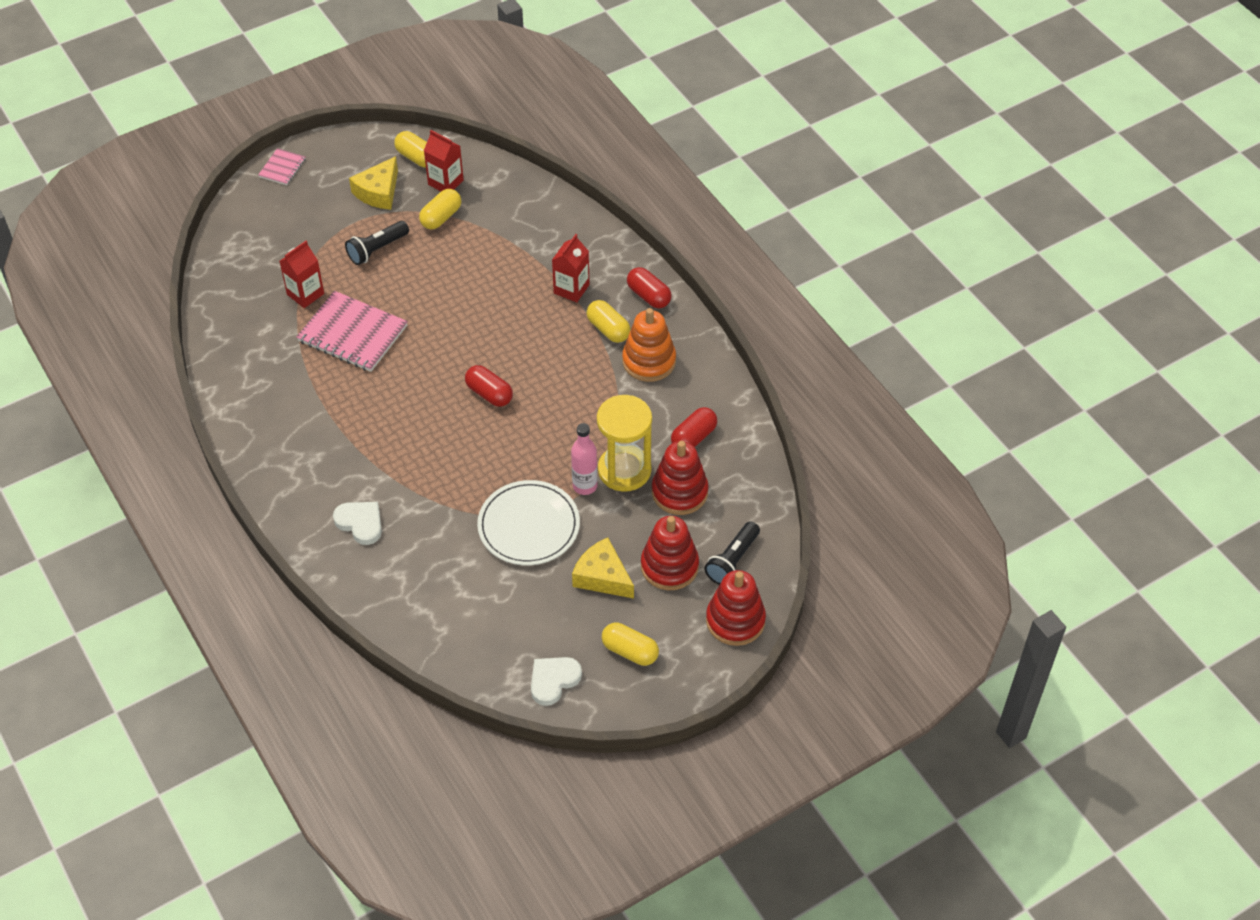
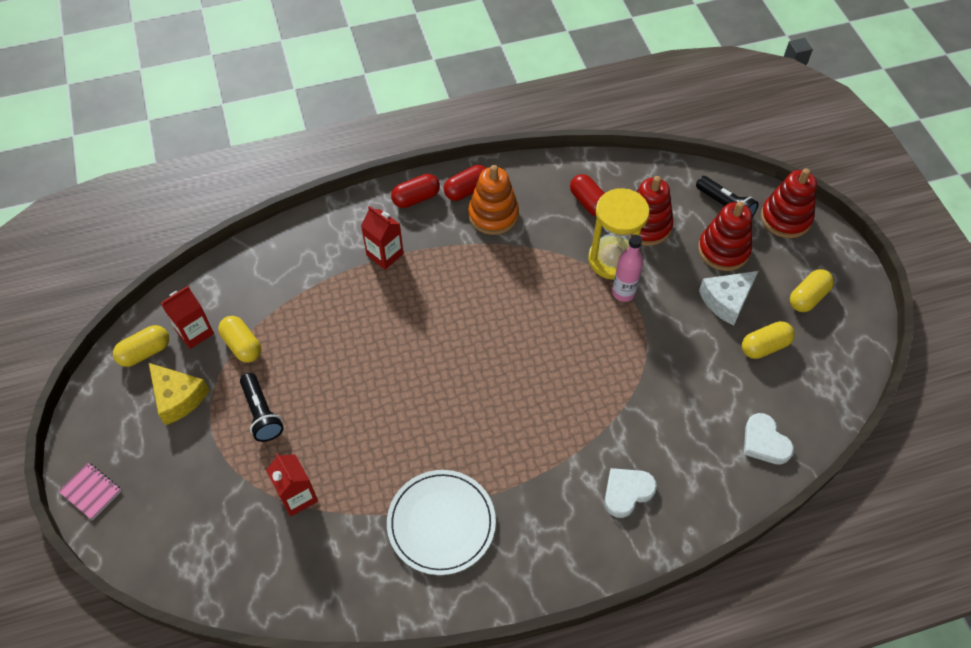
camera: 75 degrees left, 5 degrees up
(352, 333) = (372, 457): pink notebook -> none
(489, 394) = (493, 347): red capsule -> red capsule (467, 190)
(528, 525) = (659, 346): white plate -> white plate (441, 523)
(553, 680) = (833, 360): white heart -> white heart (764, 442)
(602, 577) = (726, 300): yellow cheese -> white cheese
(608, 329) = (445, 236): yellow capsule -> yellow capsule (764, 346)

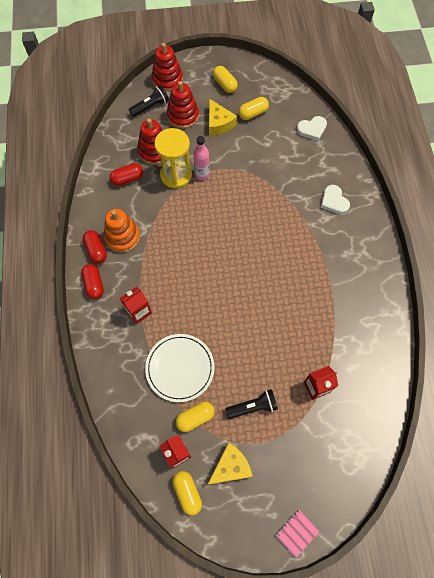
camera: 80 degrees left, 10 degrees up
(441, 523) = (343, 302): white plate -> white plate (180, 368)
(726, 300) = (219, 123): white cheese -> yellow cheese
(764, 346) = (253, 113): yellow capsule -> yellow capsule turned 75 degrees clockwise

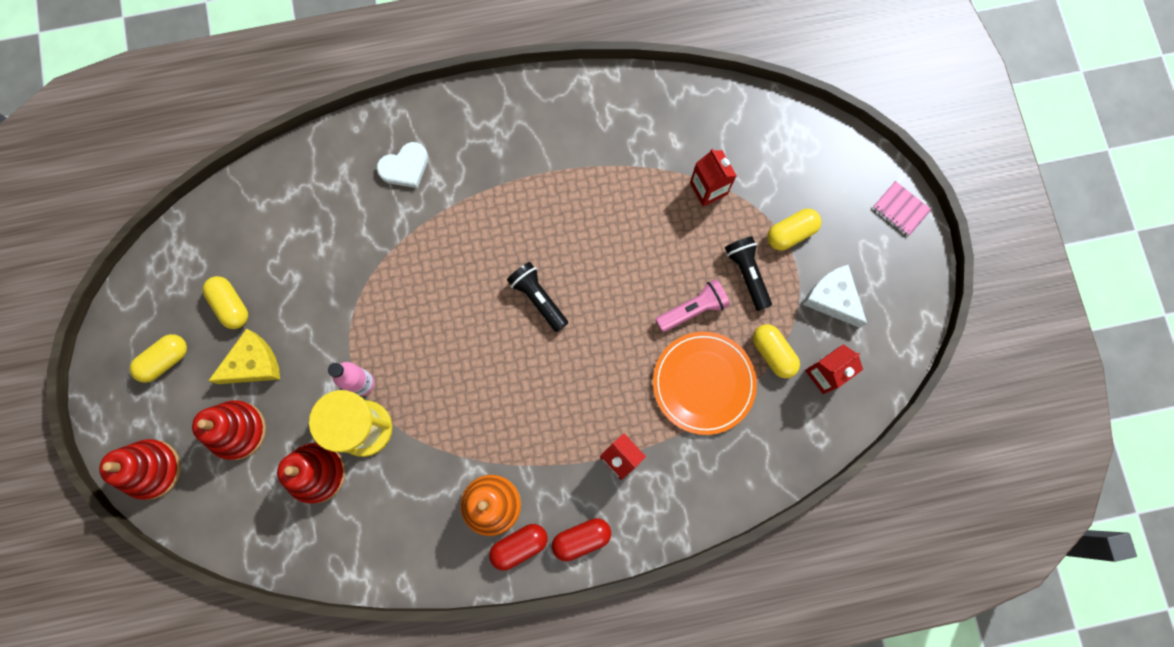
camera: 95 degrees left, 10 degrees up
(127, 179) = (376, 513): red capsule -> none
(150, 106) = (216, 493): black flashlight -> black flashlight (538, 298)
(180, 368) = (703, 383): white plate -> orange plate
(187, 492) = (874, 354): yellow capsule -> yellow capsule (791, 233)
(230, 366) = (693, 309): none -> pink flashlight
(230, 467) = (832, 298): yellow cheese -> white cheese
(312, 129) = (264, 204): white heart -> none

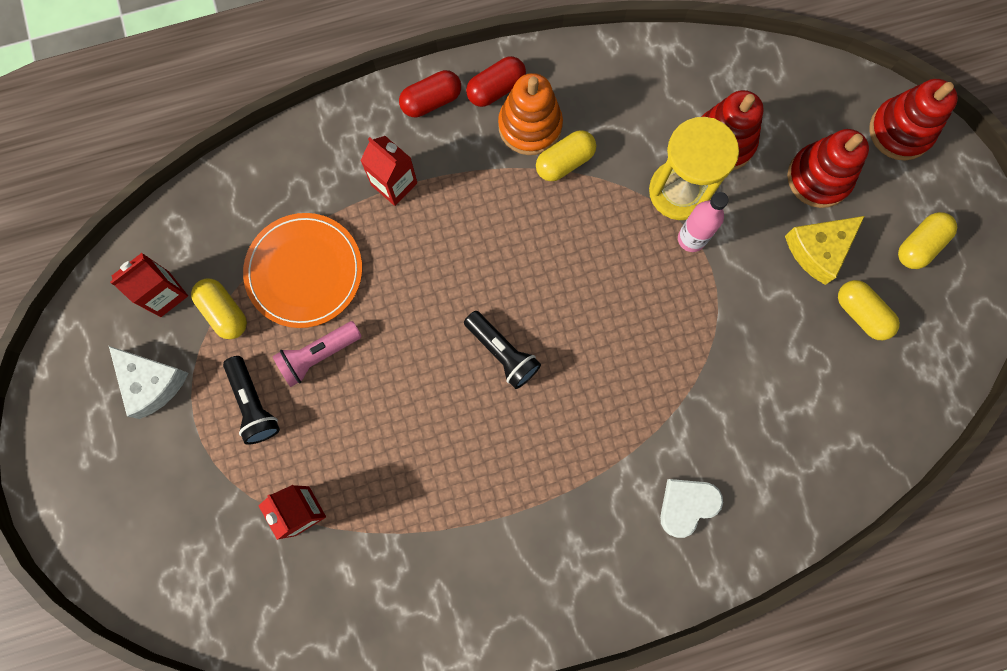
camera: 175 degrees right, 0 degrees up
(791, 233) = (199, 460): yellow capsule -> yellow capsule (564, 162)
(901, 209) = (60, 504): pink notebook -> none

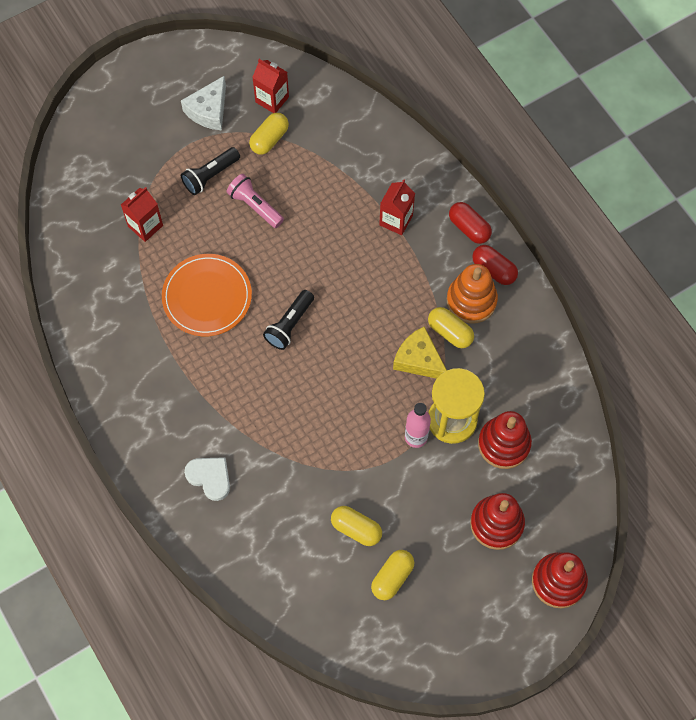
camera: 75 degrees right, 10 degrees down
(304, 271) = (313, 180): orange plate -> orange plate (207, 297)
(818, 250) = (435, 535): yellow cheese -> yellow cheese (419, 359)
(919, 245) = (463, 614): yellow capsule -> yellow capsule (356, 529)

